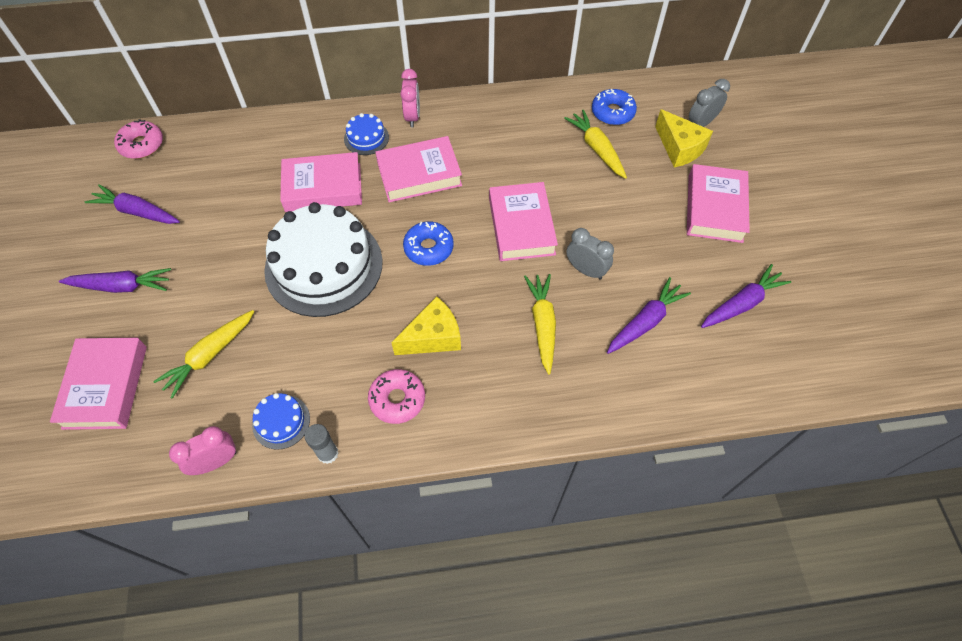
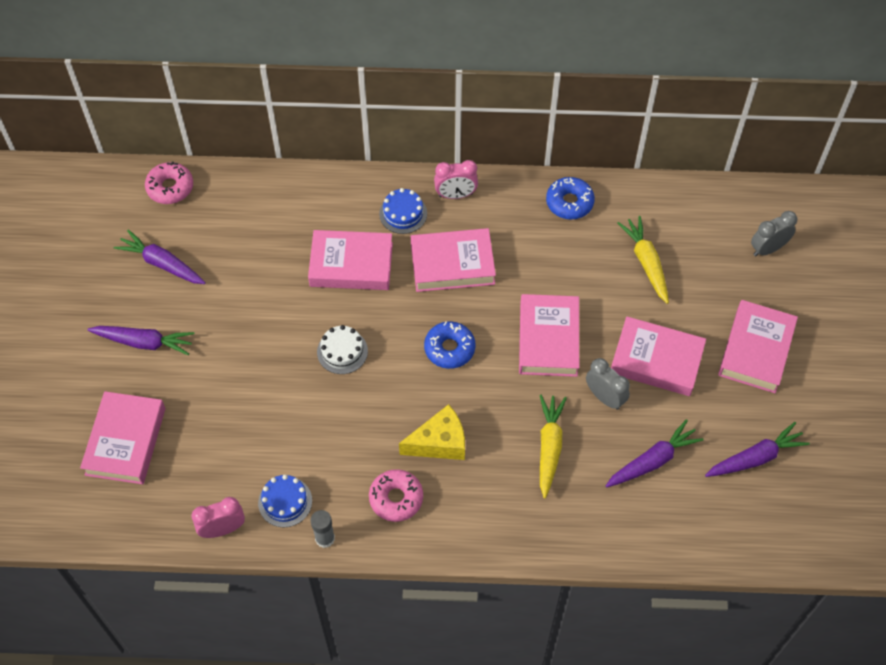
camera: 10 degrees right, 0 degrees up
(209, 355) = (224, 426): yellow carrot -> none
(324, 266) = (342, 351): white cake -> white cake, size x0.43
(412, 117) = (455, 195): pink clock -> pink clock turned 75 degrees clockwise
(612, 112) = (673, 221): blue donut -> blue donut (569, 202)
(626, 230) = (656, 360): none -> pink book
(679, 148) = (736, 275): yellow cheese -> none

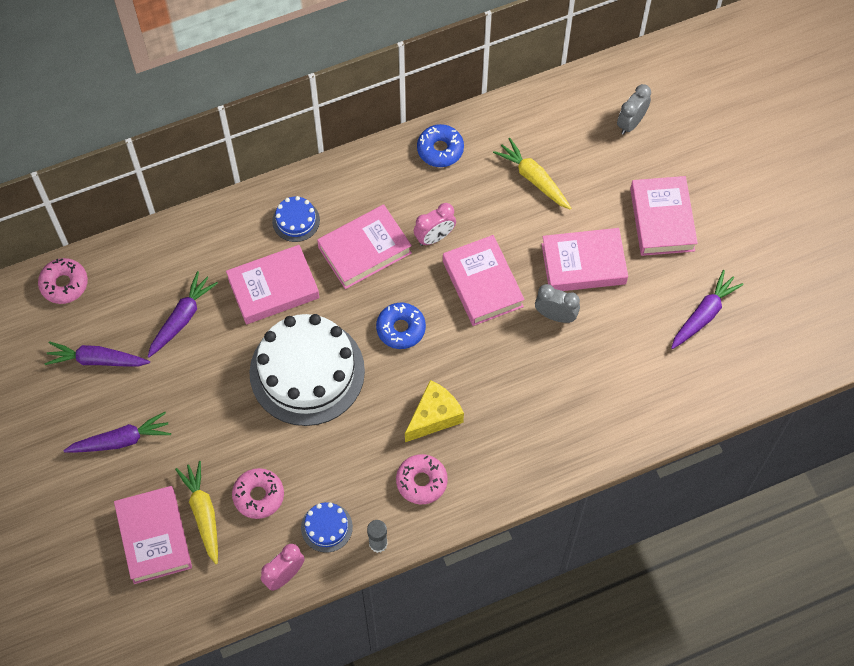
camera: 25 degrees left, 5 degrees up
(238, 445) = (258, 496): none -> pink donut
(342, 351) = (307, 371): white cake -> white cake, size x2.32
(455, 195) = (335, 183): pink clock -> pink clock (434, 237)
(549, 447) = (530, 379): yellow carrot -> yellow carrot (203, 513)
(652, 461) = (621, 354): purple carrot -> purple carrot (182, 318)

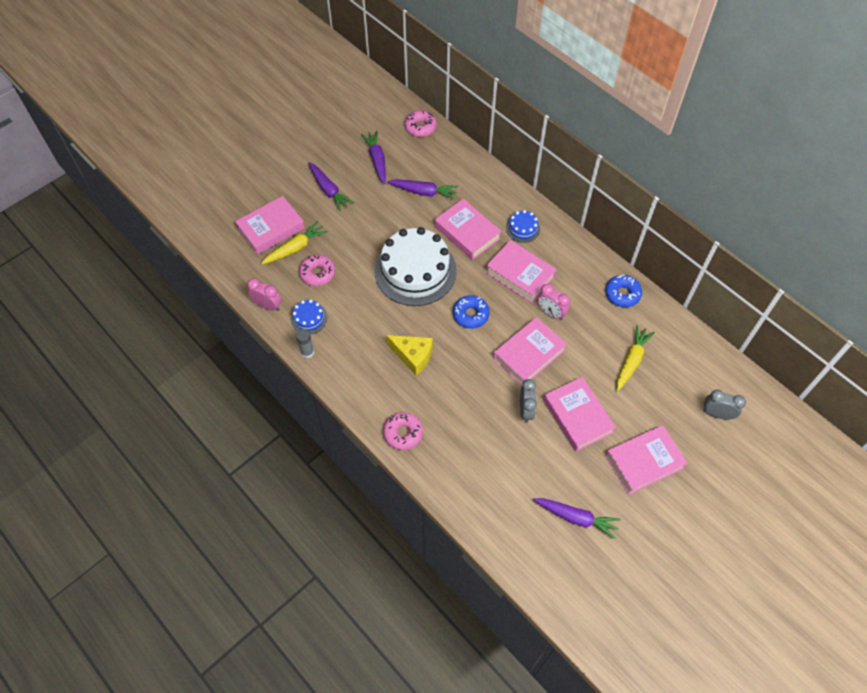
camera: 70 degrees right, 5 degrees down
(421, 481) = (361, 364): pink donut -> pink donut (403, 433)

